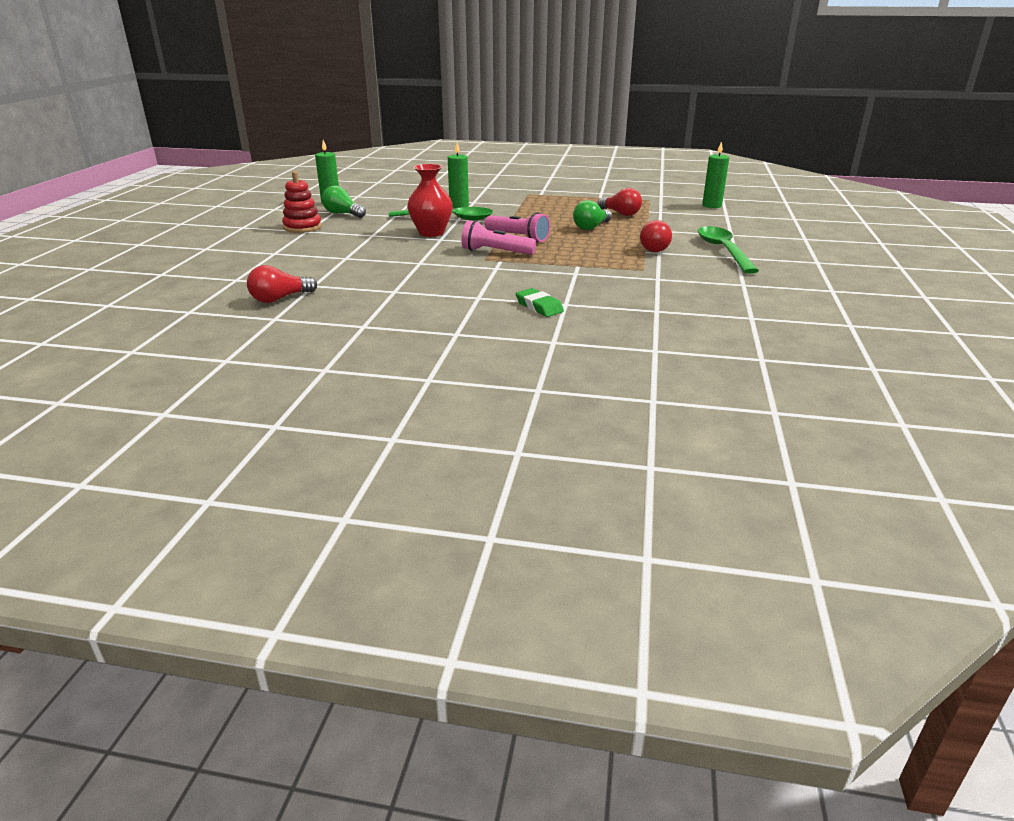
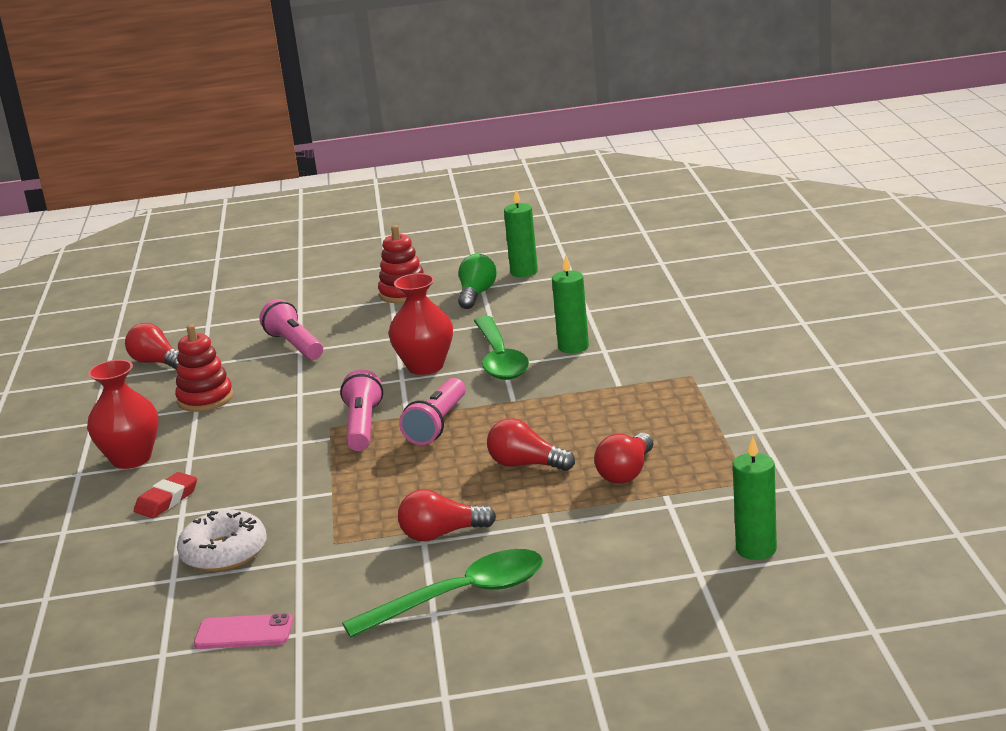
camera: 75 degrees right, 5 degrees down
(333, 258) = (295, 345): none -> pink flashlight
(382, 287) = (205, 399): none -> red stacking toy
(455, 314) = (131, 459): none -> red vase
(539, 307) = (167, 500): green eraser -> red eraser
(591, 227) = (526, 465): green light bulb -> red light bulb
(633, 295) = (224, 553): none -> white donut
(736, 296) = (244, 633): none -> pink phone

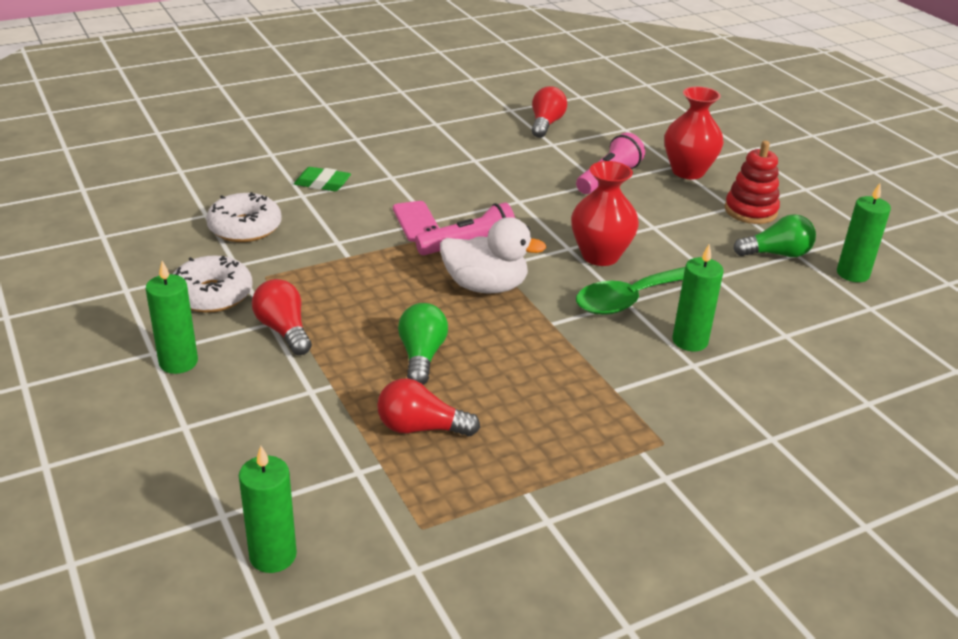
camera: 65 degrees right, 10 degrees up
(131, 459) = (383, 153): red vase -> red vase (688, 171)
(167, 500) = (322, 183): red eraser -> green eraser
(205, 399) = (491, 160): red stacking toy -> none
(244, 633) = (128, 264): pink phone -> pink phone (416, 222)
(348, 575) = (212, 295): none -> white donut
(437, 424) = (485, 286): pink flashlight -> white duck
(460, 597) = (178, 362): green spoon -> green candle
(526, 465) = (421, 356): red light bulb -> green light bulb

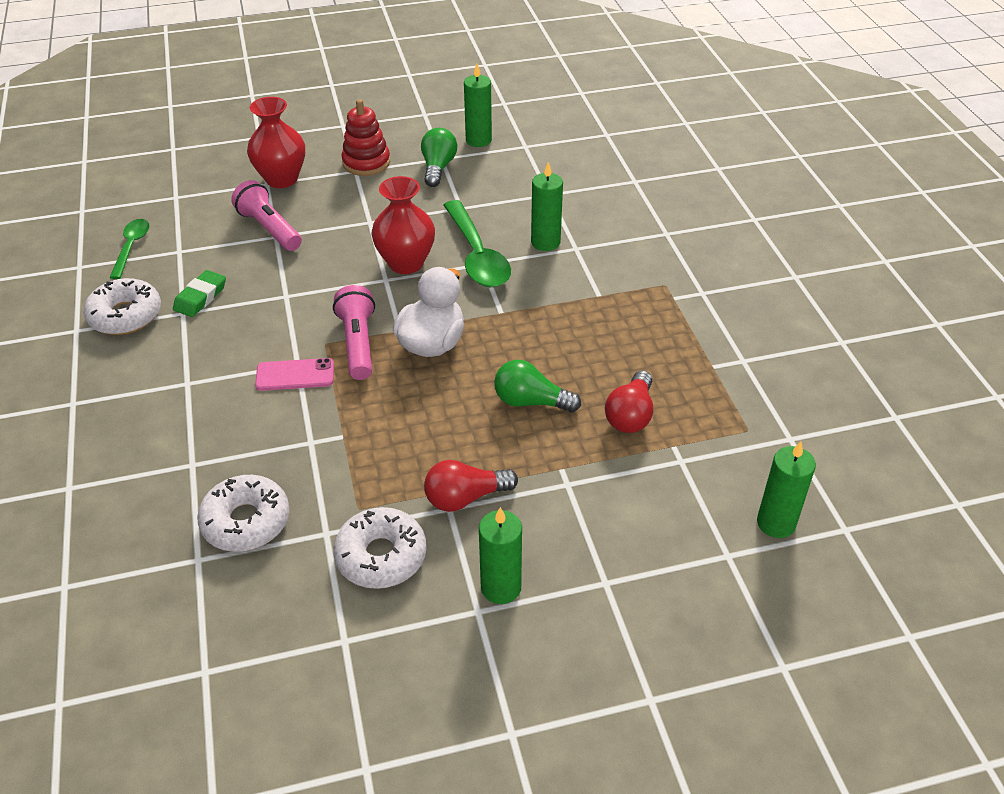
camera: 75 degrees left, 10 degrees up
(322, 183) = (173, 444): green eraser -> green eraser (200, 297)
(460, 138) = (125, 315): none -> white donut
(545, 124) = (131, 247): red light bulb -> green spoon

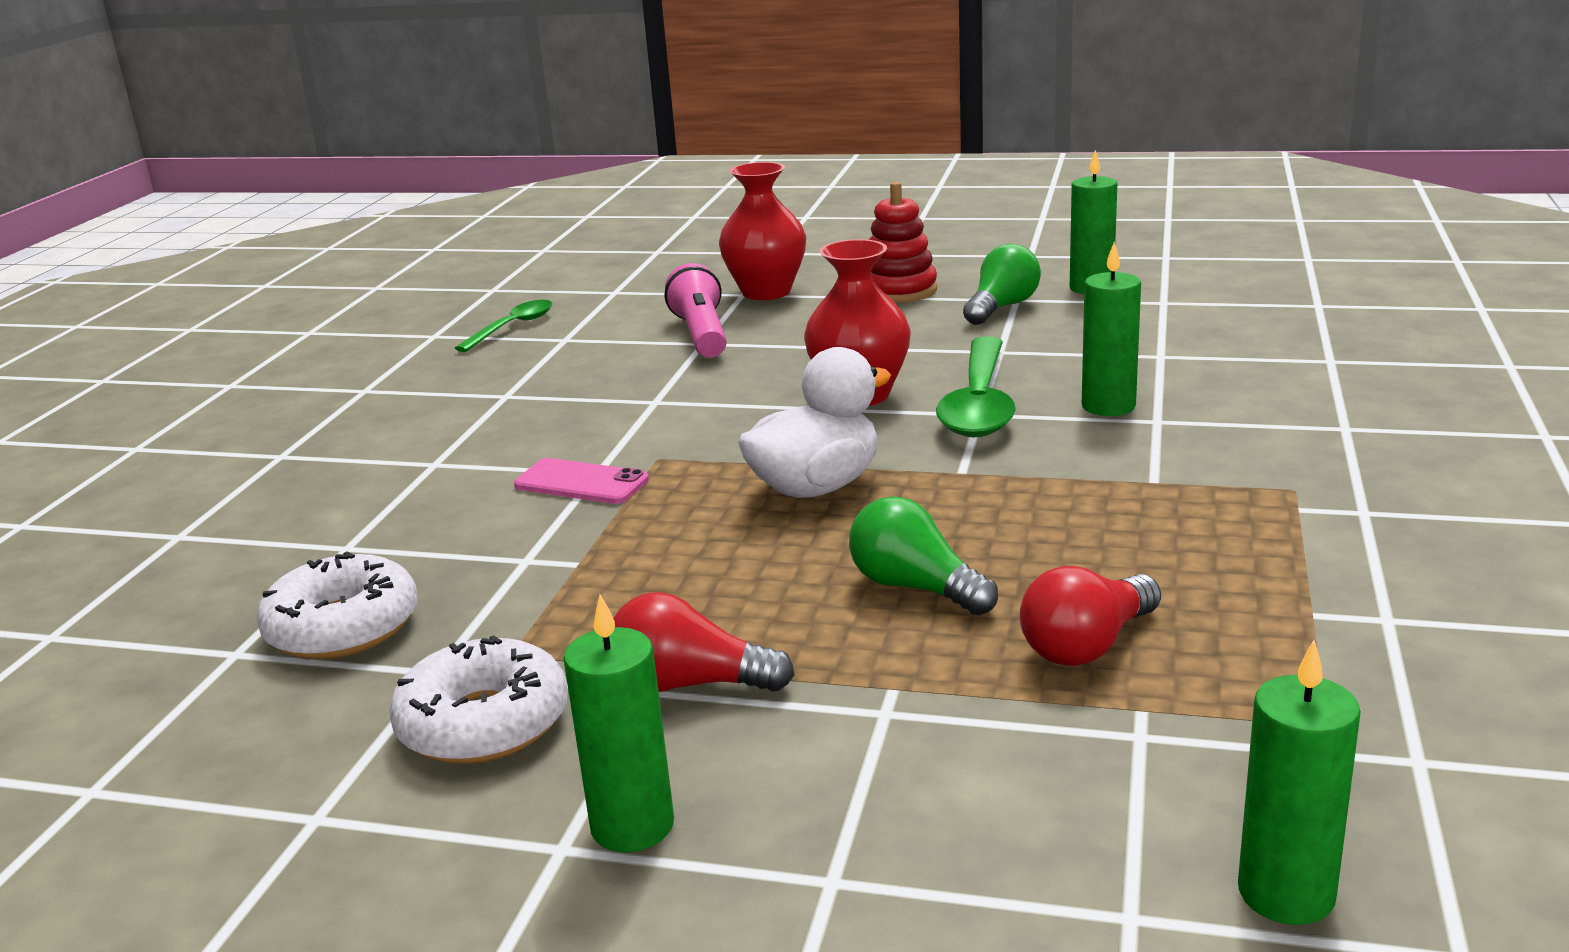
camera: 30 degrees right, 20 degrees down
(125, 315) = (435, 386): white donut -> none
(200, 297) = (543, 385): green eraser -> none
(358, 343) = (705, 466): pink flashlight -> none

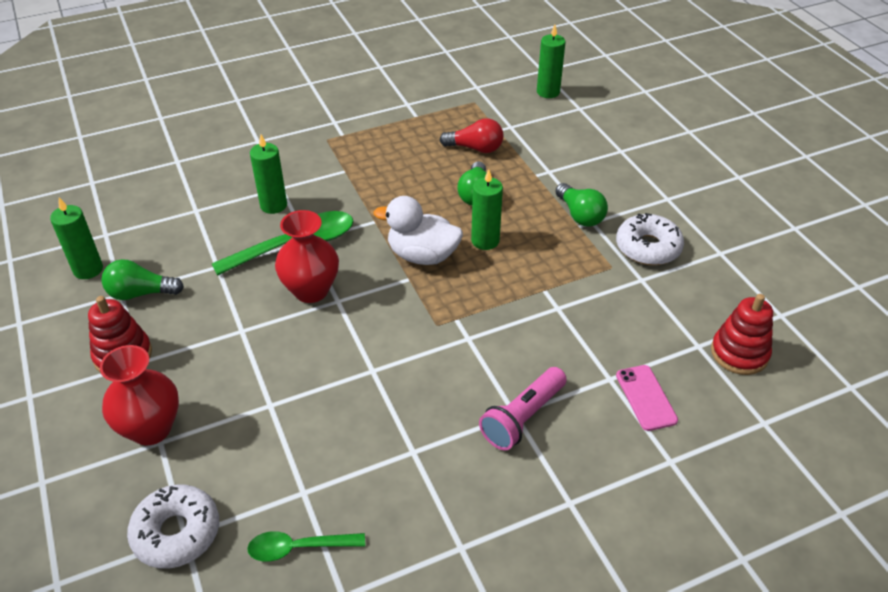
camera: 130 degrees left, 20 degrees up
(148, 685) = (739, 353): none -> red stacking toy
(343, 627) = (652, 326): white donut -> white donut (176, 532)
(581, 483) = (483, 336): pink phone -> pink phone (646, 397)
(632, 826) = (645, 191): green candle -> green candle (485, 241)
(690, 684) = (580, 215): red light bulb -> green light bulb
(702, 335) = (256, 414): pink flashlight -> pink flashlight (522, 417)

